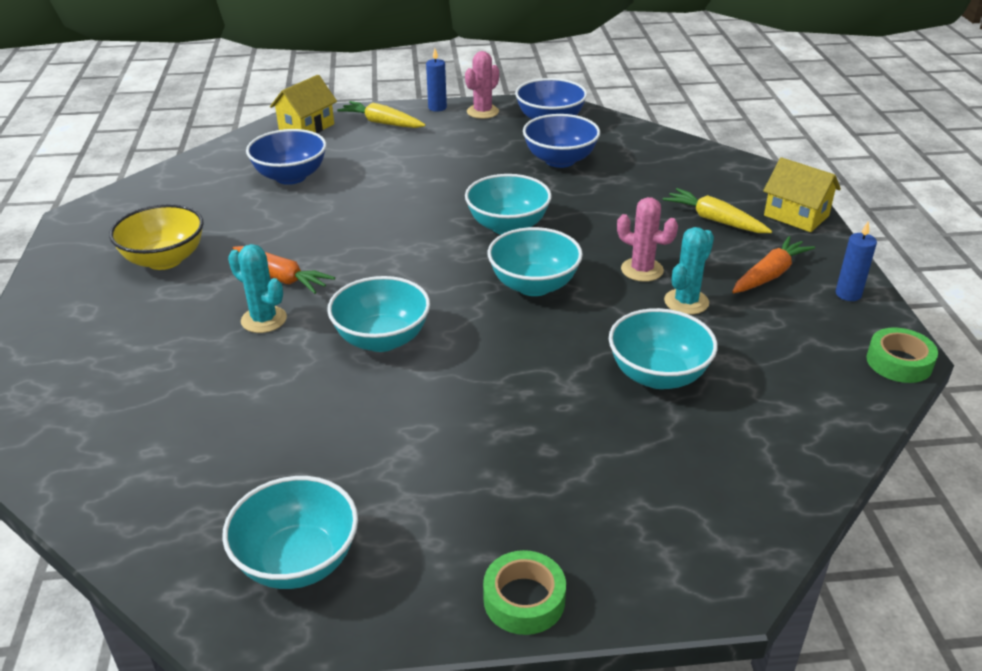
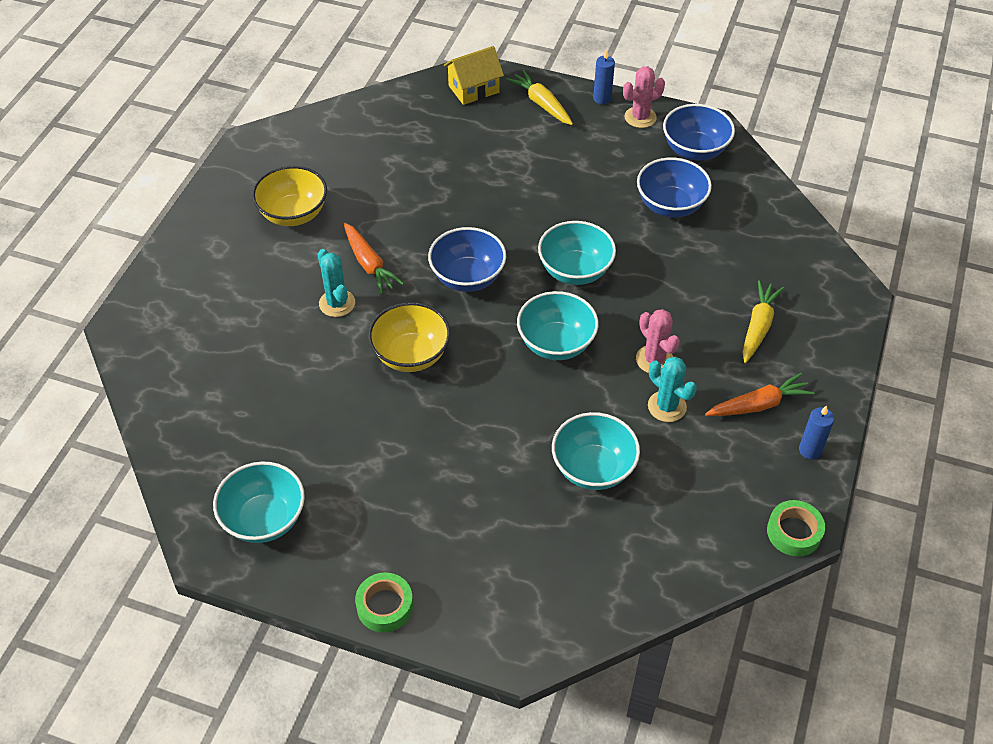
camera: 25 degrees right, 15 degrees up
(290, 177) = (430, 150): blue bowl -> blue bowl (467, 277)
(382, 339) = (411, 355): turquoise bowl -> yellow bowl
(686, 302) = (667, 406): turquoise cactus -> turquoise cactus turned 75 degrees clockwise
(715, 220) = (758, 326): yellow carrot -> yellow carrot turned 45 degrees clockwise
(796, 216) = (836, 348): yellow house -> none

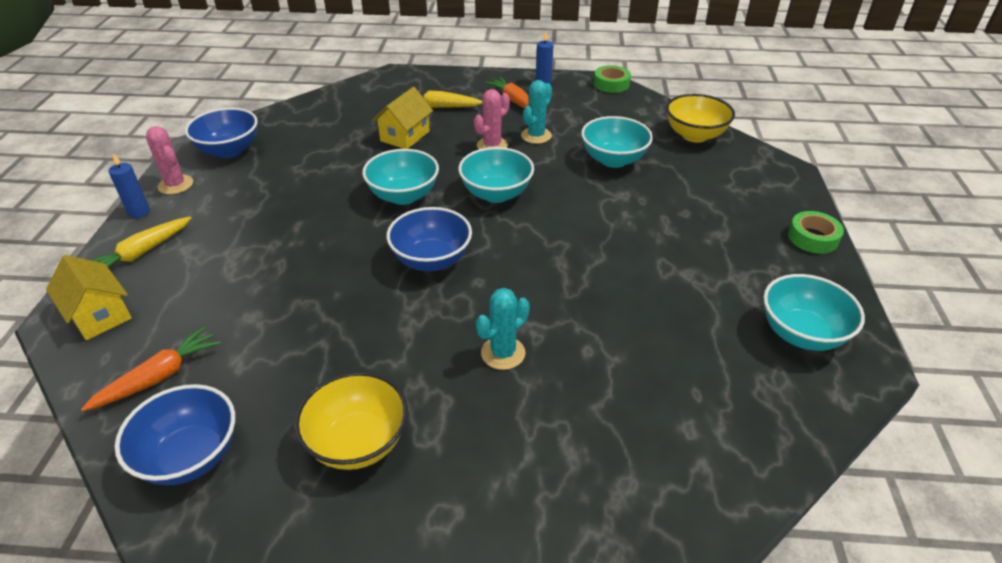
camera: 105 degrees left, 10 degrees down
(369, 264) = (433, 340): orange carrot -> orange carrot (159, 377)
(411, 355) = (550, 278): yellow bowl -> yellow bowl (694, 135)
(670, 205) = (307, 155): blue bowl -> blue bowl (190, 456)
(693, 286) = (405, 136): none -> yellow house

